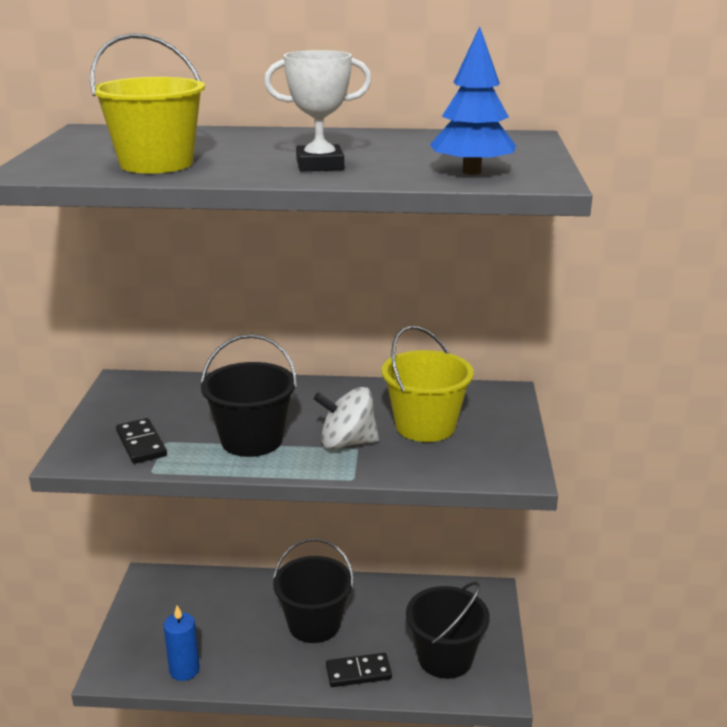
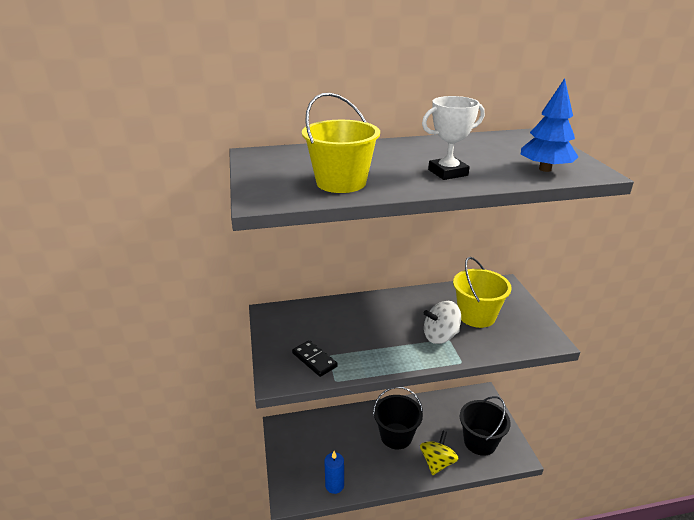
camera: 15 degrees left, 5 degrees up
(252, 440) = (382, 344): black bucket -> none
(358, 672) = (437, 462): black domino -> yellow spinning top

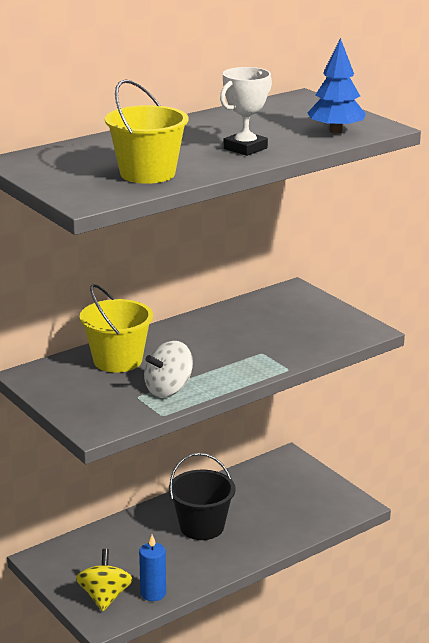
camera: 25 degrees left, 5 degrees down
(314, 360) = (123, 404): black domino -> none
(437, 462) = (266, 537): yellow spinning top -> yellow spinning top (105, 597)
(440, 336) = (251, 352): white spinning top -> white spinning top (168, 389)
(476, 316) = (280, 325): yellow bucket -> yellow bucket (117, 360)
(480, 442) = (307, 504): black bucket -> none

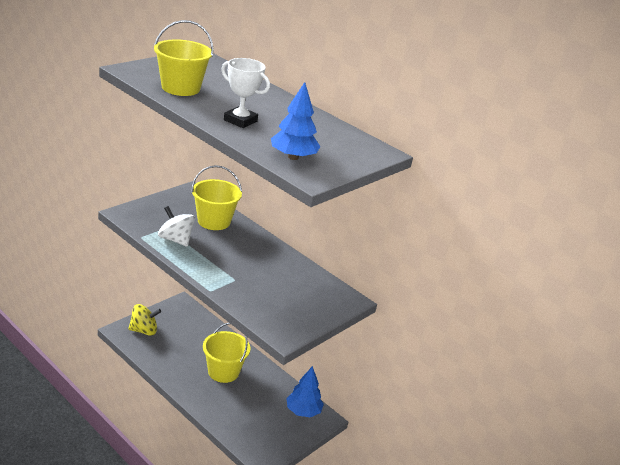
camera: 75 degrees right, 5 degrees up
(153, 593) = (148, 350): blue candle -> none
(202, 527) = (223, 371): black bucket -> yellow bucket
(276, 470) = (303, 411): none -> blue tree

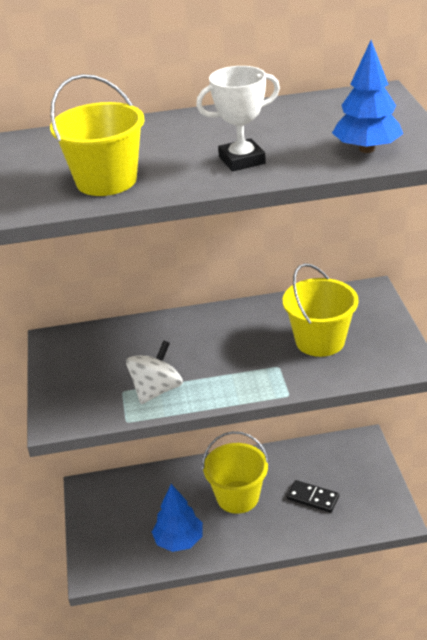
camera: 45 degrees left, 5 degrees up
(144, 330) = (109, 547): yellow spinning top -> none
(175, 239) = (156, 390): white spinning top -> white spinning top turned 135 degrees clockwise
(214, 221) = (140, 342): yellow bucket -> yellow bucket (320, 341)
(250, 408) = (313, 498): none -> black domino
(303, 411) = (343, 453): blue tree -> blue tree (179, 540)

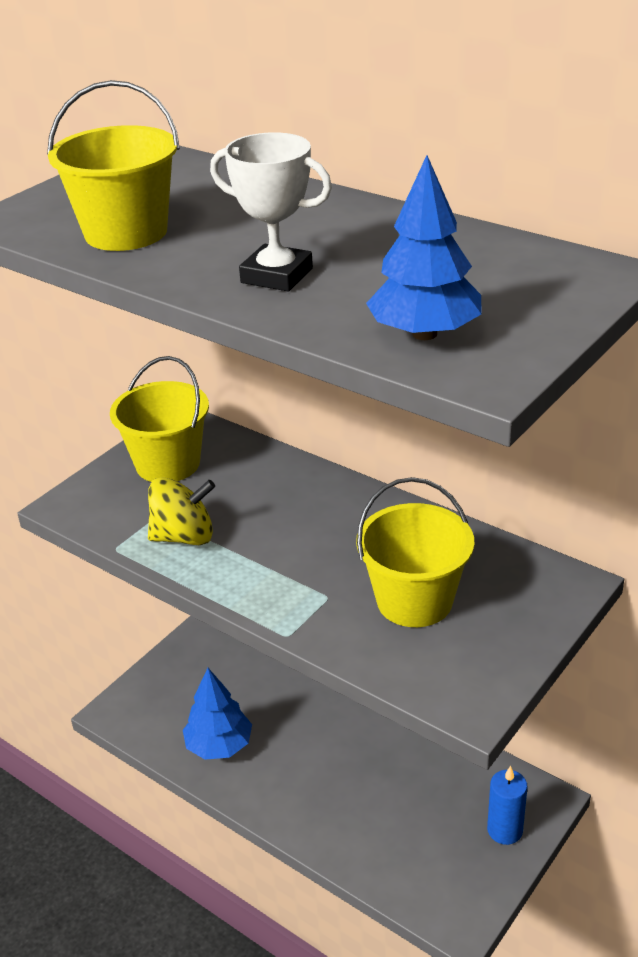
camera: 45 degrees right, 0 degrees up
(156, 390) = (184, 536): white spinning top -> yellow spinning top
(237, 497) = (327, 748): yellow bucket -> yellow bucket (168, 464)
(313, 498) = (399, 815): black domino -> none
(365, 466) = (504, 830): none -> blue candle

